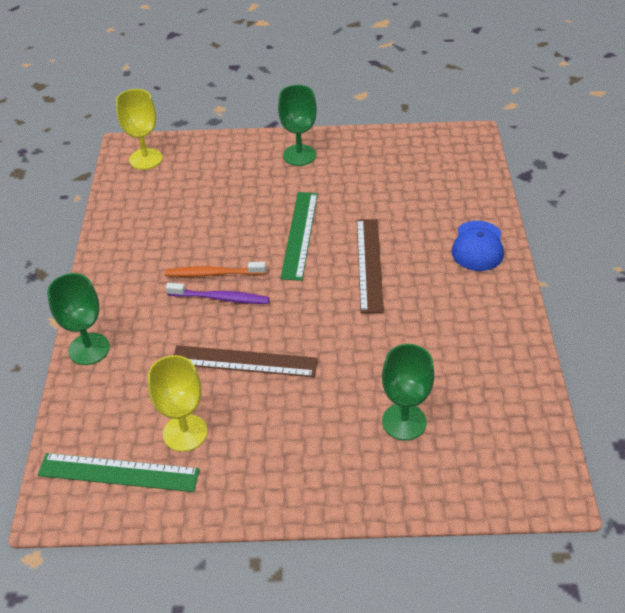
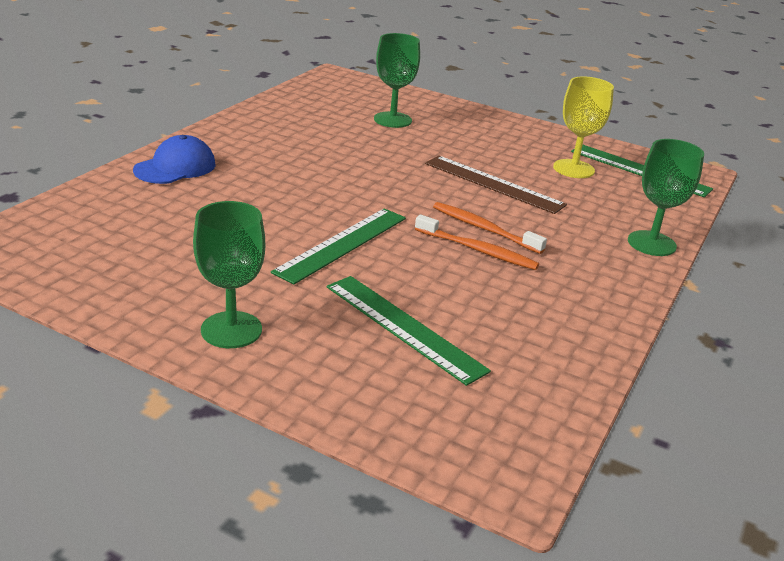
camera: 155 degrees left, 15 degrees down
(145, 159) = (486, 439): yellow goblet -> none
(219, 195) = (403, 327): none -> green ruler
(220, 298) = (484, 229): purple toothbrush -> orange toothbrush
(369, 264) = (300, 195): brown ruler -> none

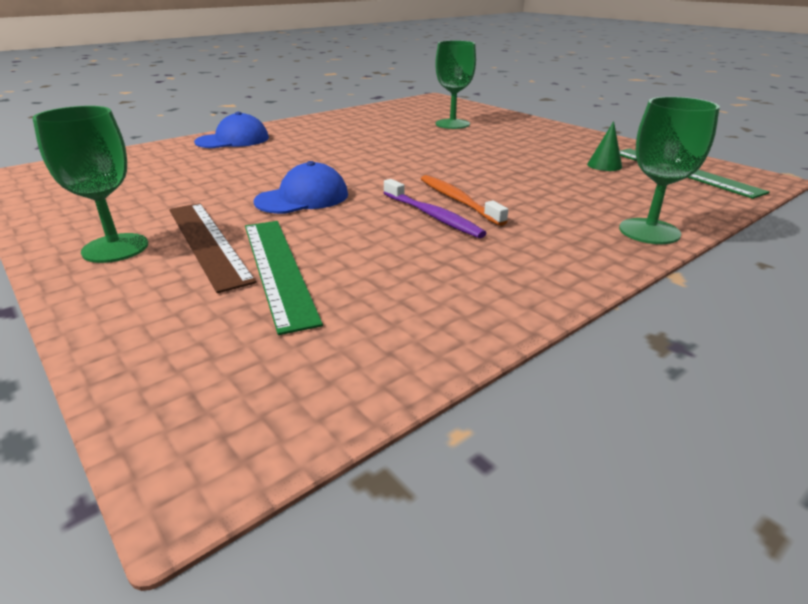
camera: 25 degrees right, 0 degrees up
(342, 244) = (302, 198): green ruler -> blue cap
(477, 250) = (432, 216): orange toothbrush -> purple toothbrush
(493, 184) = (504, 169): brown ruler -> brown ruler (207, 242)
(573, 169) = (604, 165): yellow goblet -> green cone

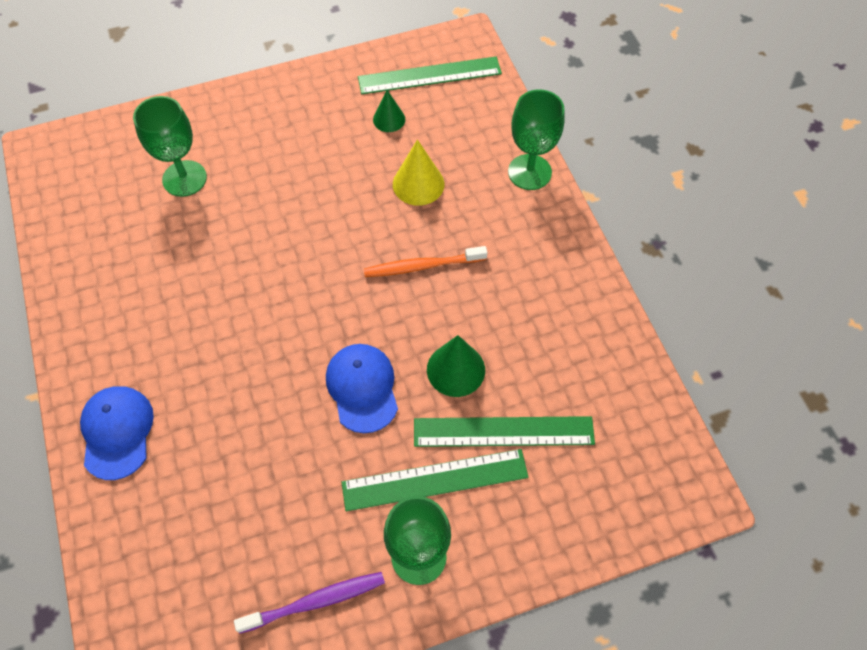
camera: 70 degrees left, 30 degrees up
(207, 242) = (435, 479): brown ruler -> green ruler
(346, 232) = (456, 369): none -> green cone
(432, 216) = (446, 297): purple toothbrush -> purple toothbrush (315, 601)
(551, 185) = (418, 184): none -> yellow cone

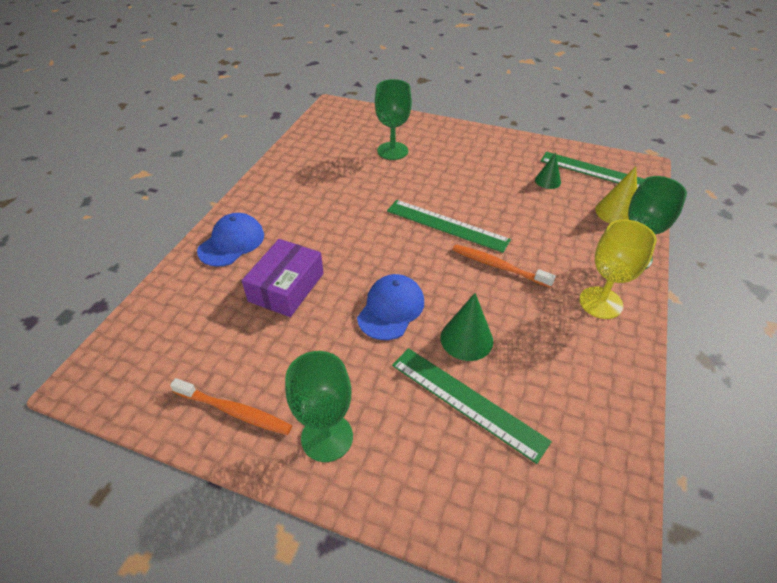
camera: 40 degrees right, 15 degrees down
(235, 440) = (286, 287): none -> purple box
(315, 601) = (234, 411): purple toothbrush -> orange toothbrush
(418, 184) = (537, 222): yellow cone -> yellow cone (617, 212)
(435, 479) = (386, 396): green ruler -> green ruler (447, 225)
(538, 246) = (600, 302): none -> yellow goblet

